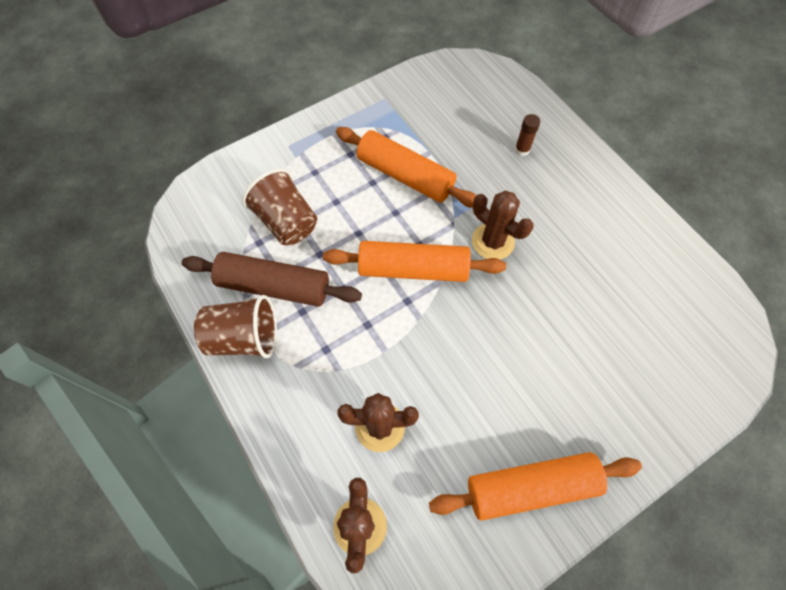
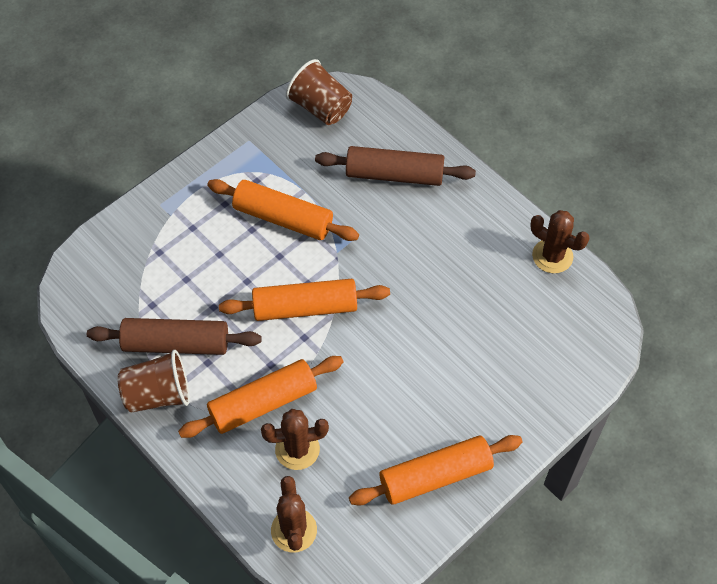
camera: 10 degrees left, 5 degrees down
(286, 222) = (175, 281): brown cup -> brown cup (320, 107)
(352, 366) = (263, 403): none -> orange rolling pin
(492, 241) = (376, 270): brown cactus -> brown cactus (552, 256)
(522, 150) = (394, 175): brown glue stick -> brown rolling pin

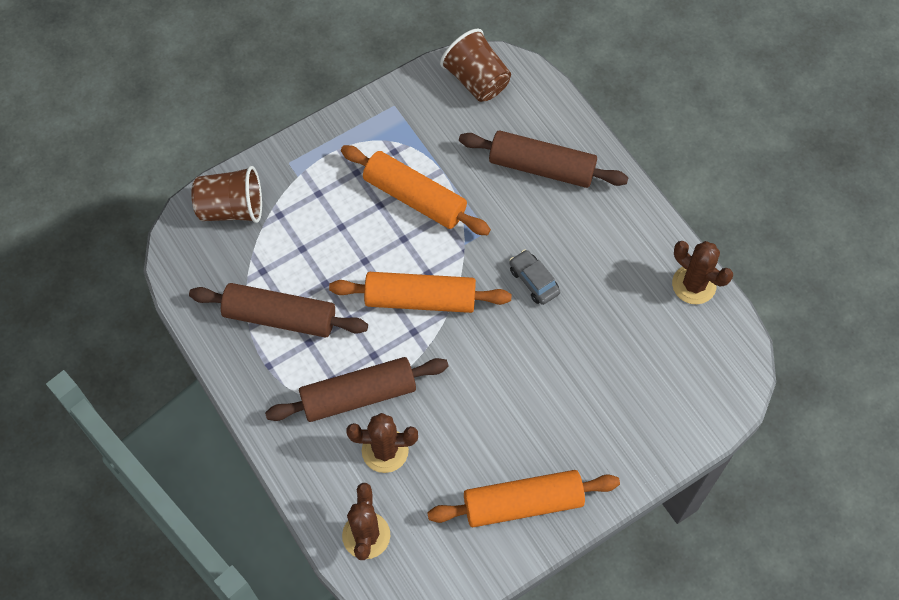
camera: 10 degrees right, 5 degrees up
(158, 394) = (252, 368): brown cup -> brown cup (231, 208)
(263, 403) = (358, 395): orange rolling pin -> brown rolling pin
(406, 275) = (533, 281): none -> grey car

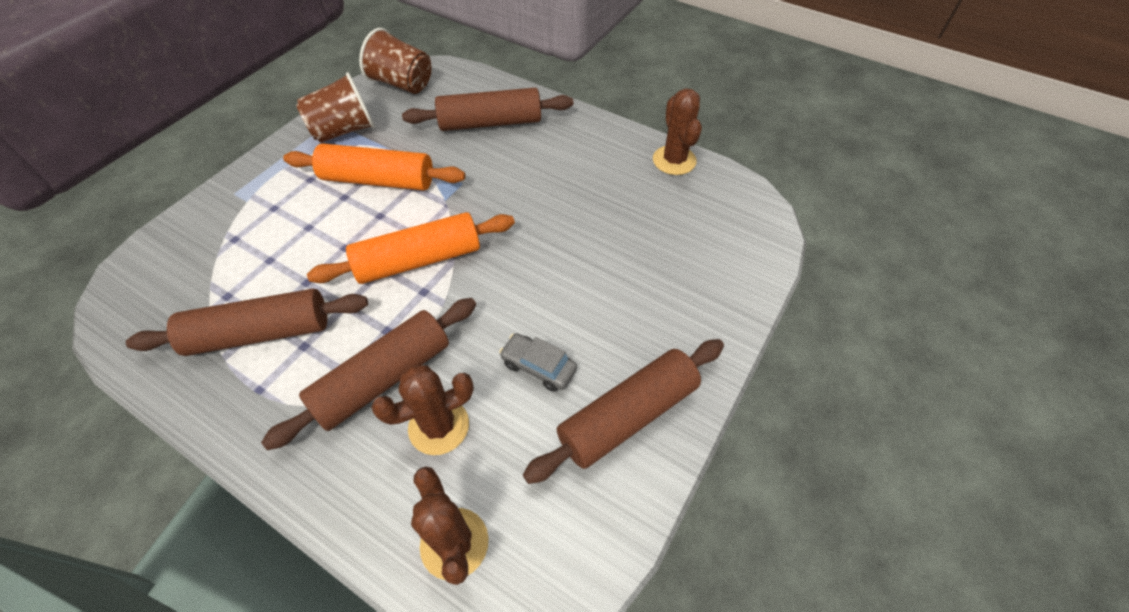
camera: 25 degrees left, 10 degrees down
(231, 208) = (176, 251): brown cup -> brown cup (344, 131)
(523, 503) = (627, 415): orange rolling pin -> brown rolling pin
(533, 281) = (527, 206): grey car -> grey car (538, 367)
(694, 284) = (674, 160): brown cactus -> brown cactus turned 60 degrees clockwise

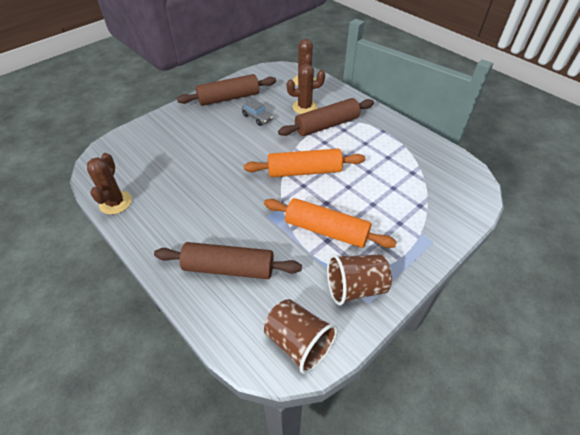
camera: 165 degrees left, 5 degrees down
(260, 333) = (388, 152): brown rolling pin -> none

